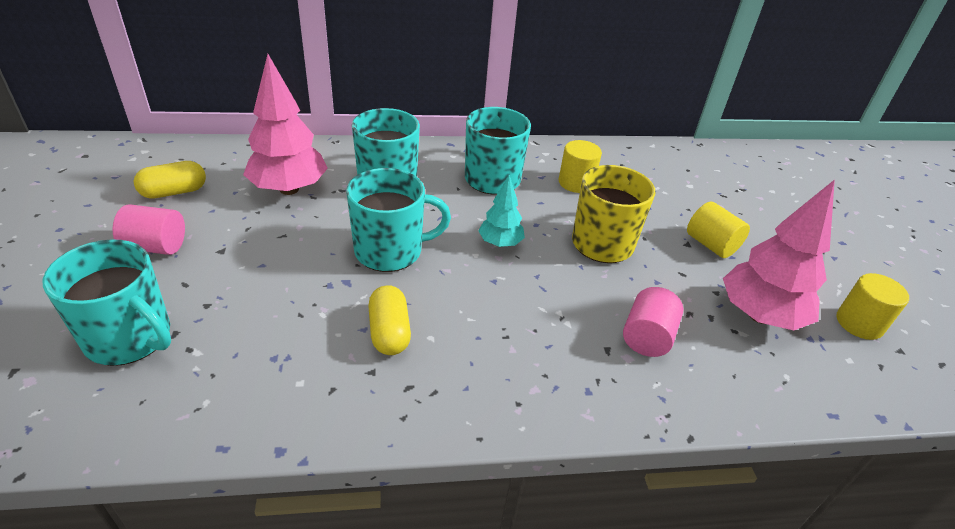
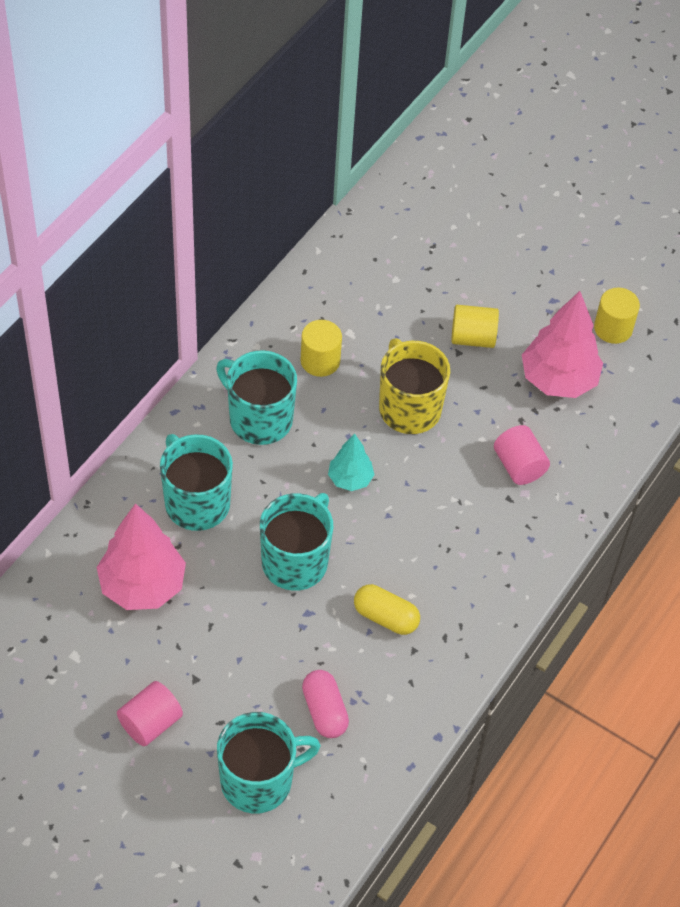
camera: 50 degrees left, 15 degrees up
(174, 192) = (71, 677): yellow capsule -> none
(246, 343) = (324, 711): none -> pink capsule

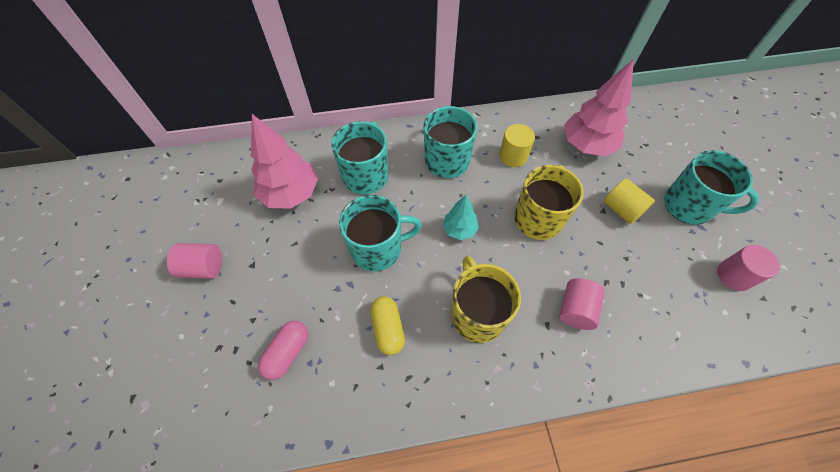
camera: 50 degrees right, 5 degrees up
(258, 780) = (205, 357): turquoise mug -> turquoise mug (689, 206)
(445, 540) = (477, 314): none -> yellow mug
(558, 380) = (659, 277): pink tree -> pink tree (587, 145)
(613, 328) = (734, 275): yellow cylinder -> pink cylinder

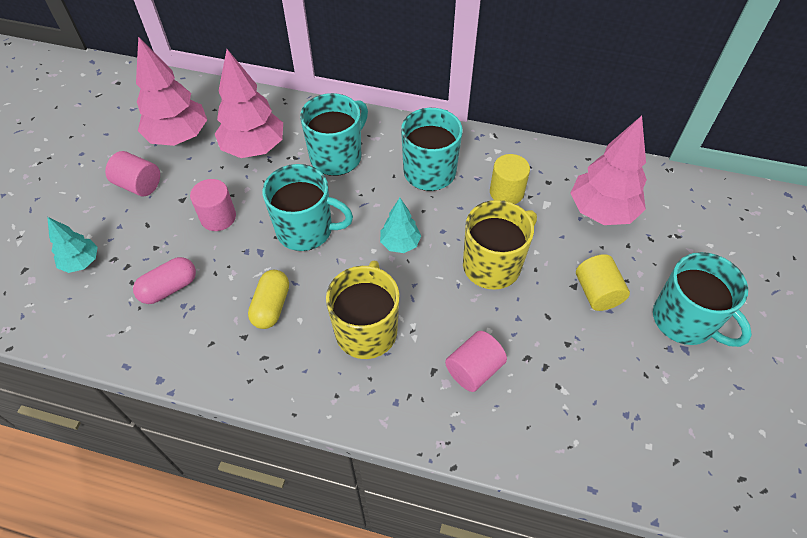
camera: 25 degrees right, 5 degrees down
(188, 365) = (81, 262): none -> turquoise tree
(216, 208) = (179, 137): none -> pink tree
(734, 275) = (688, 414): pink cylinder -> pink cylinder (218, 217)

